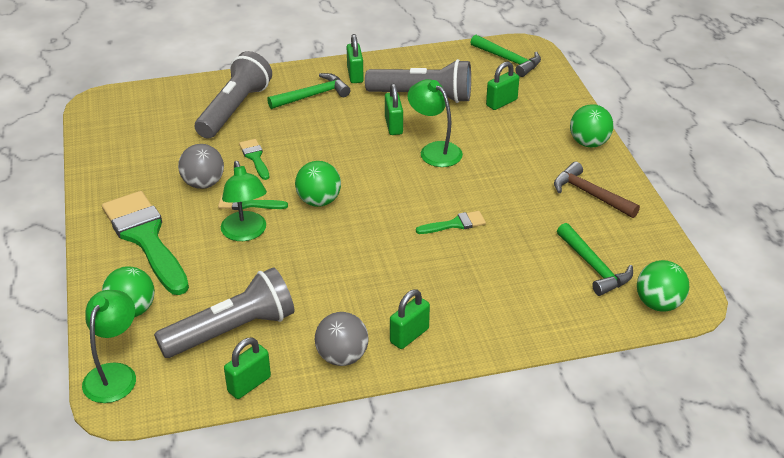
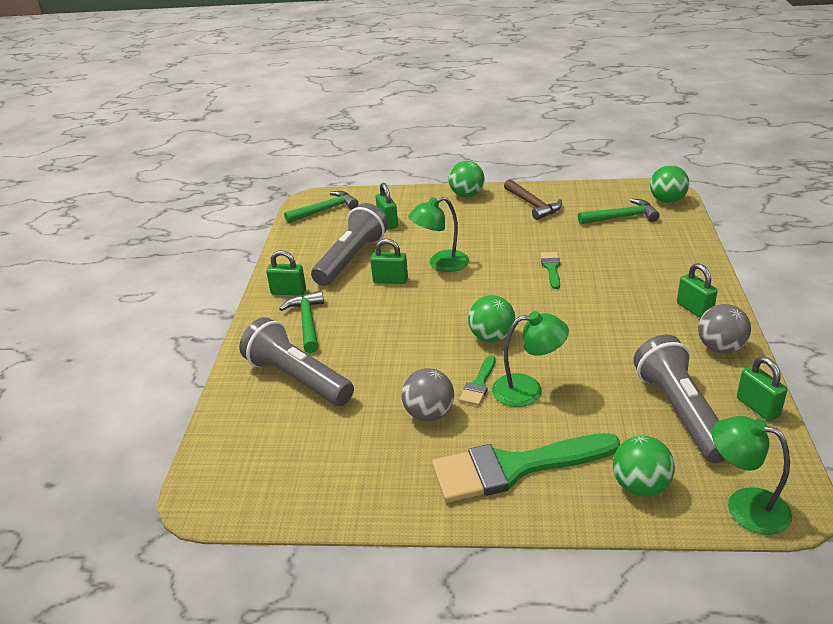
camera: 70 degrees left, 5 degrees down
(255, 157) = (398, 372): green brush -> none
(590, 194) = (533, 205): brown hammer -> brown hammer turned 90 degrees counterclockwise

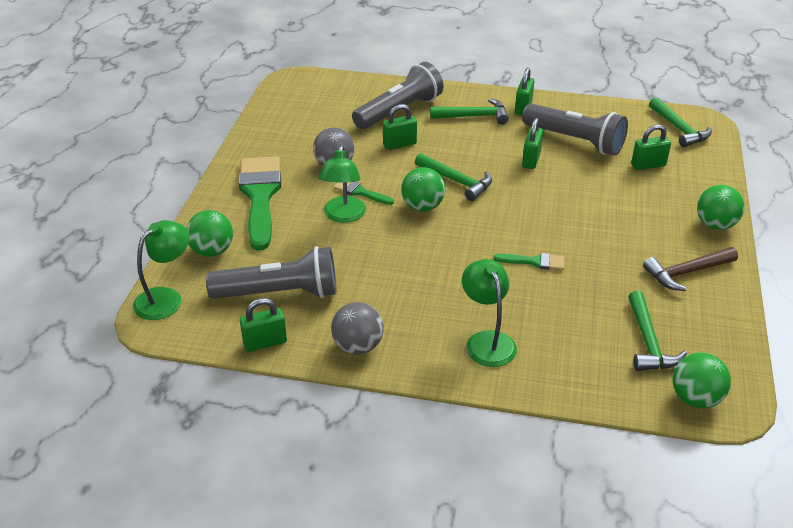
camera: 95 degrees right, 5 degrees up
(439, 320) = (457, 181): none -> green hammer
(441, 264) = (556, 191): green lamp -> green lamp (487, 341)
(694, 309) = (429, 347): green padlock -> green padlock (399, 144)

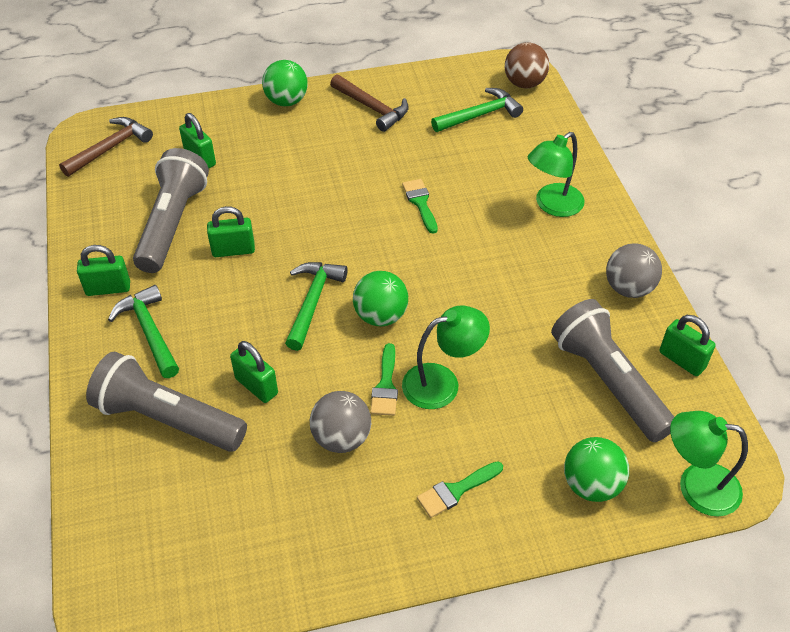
camera: 115 degrees left, 10 degrees up
(260, 196) = (456, 490): green brush -> green brush, size x0.45
(679, 129) = (110, 148): green hammer -> brown hammer
(695, 398) = (524, 83): green ball -> brown ball

